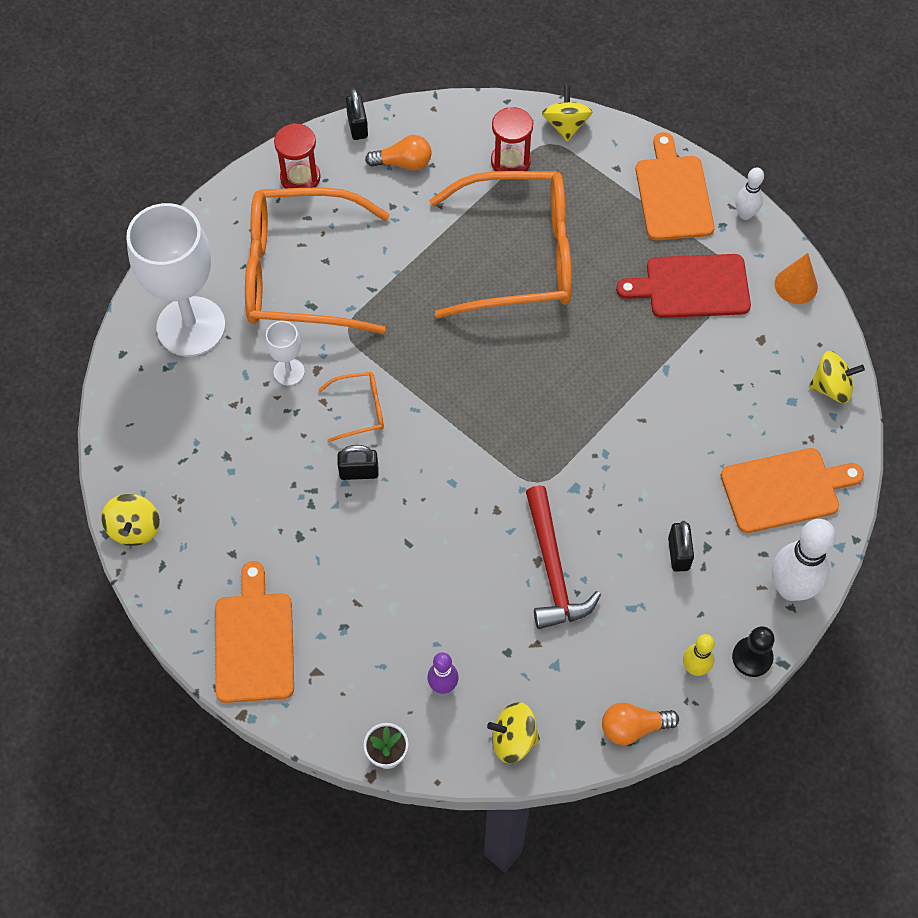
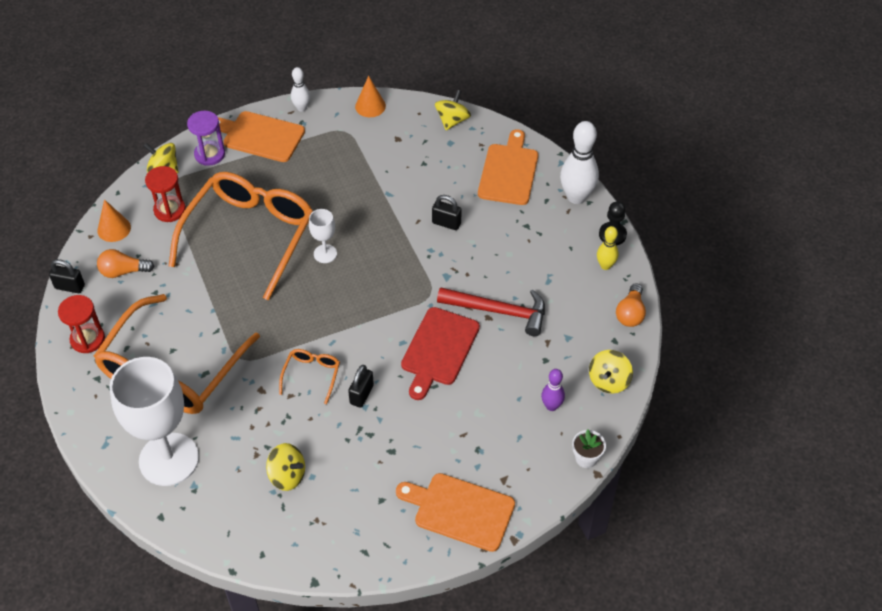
camera: 65 degrees left, 10 degrees down
(134, 529) = (322, 560): yellow spinning top -> yellow spinning top (287, 475)
(289, 372) = (251, 408): white goblet -> white goblet (325, 254)
(403, 163) = (123, 271): orange light bulb -> orange light bulb turned 120 degrees counterclockwise
(455, 124) = (114, 229): none -> orange cone
(614, 158) = (210, 154): none -> purple hourglass
(678, 554) = (523, 241): black padlock -> black padlock (446, 223)
(692, 287) = (337, 156): red cutting board -> red cutting board (438, 350)

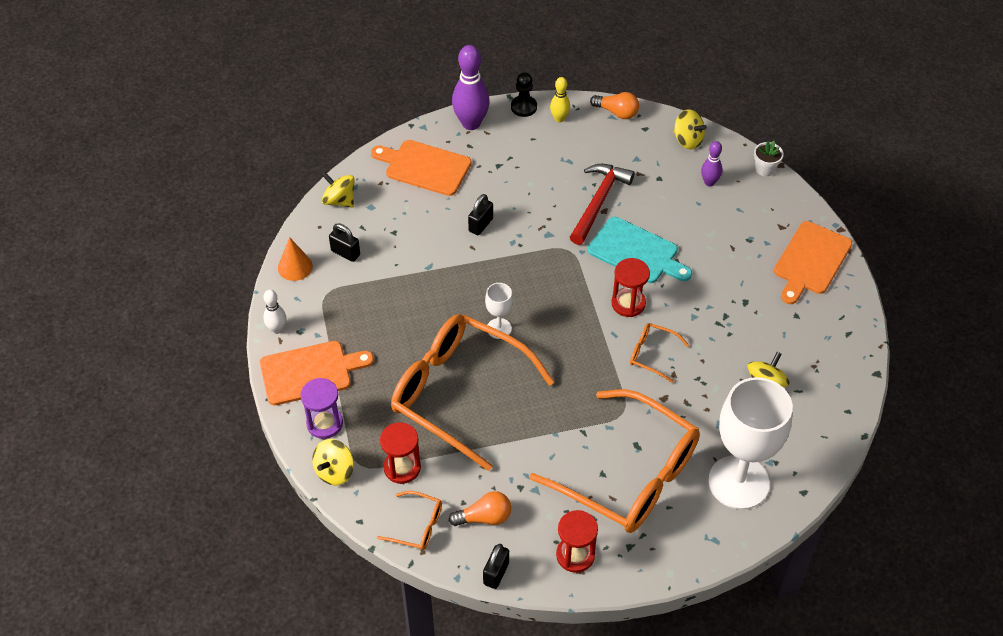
camera: 80 degrees left, 0 degrees up
(114, 229) = (417, 526): orange cone -> orange glasses
(123, 271) = (484, 517): orange light bulb -> orange light bulb turned 105 degrees counterclockwise
(260, 136) = (310, 372): orange cutting board -> orange cutting board turned 135 degrees counterclockwise
(361, 394) = (680, 317): black padlock -> black padlock (345, 253)
(371, 349) = (628, 303): none -> red hourglass
(438, 350) = (636, 252): red cutting board -> turquoise cutting board
(576, 197) = (471, 123): white bowling pin -> purple bowling pin

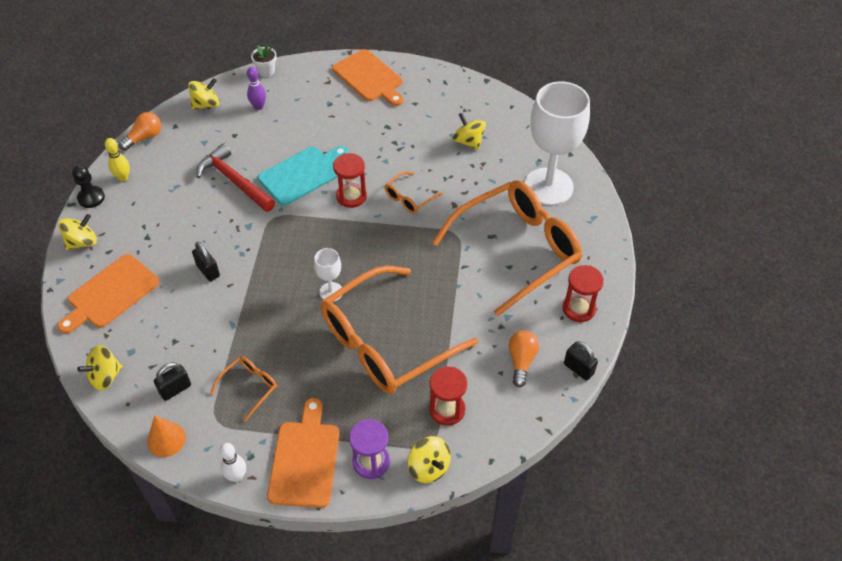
camera: 70 degrees left, 0 degrees up
(417, 526) = (512, 415): orange glasses -> orange glasses (249, 387)
(471, 123) = (82, 242): purple bowling pin -> yellow spinning top

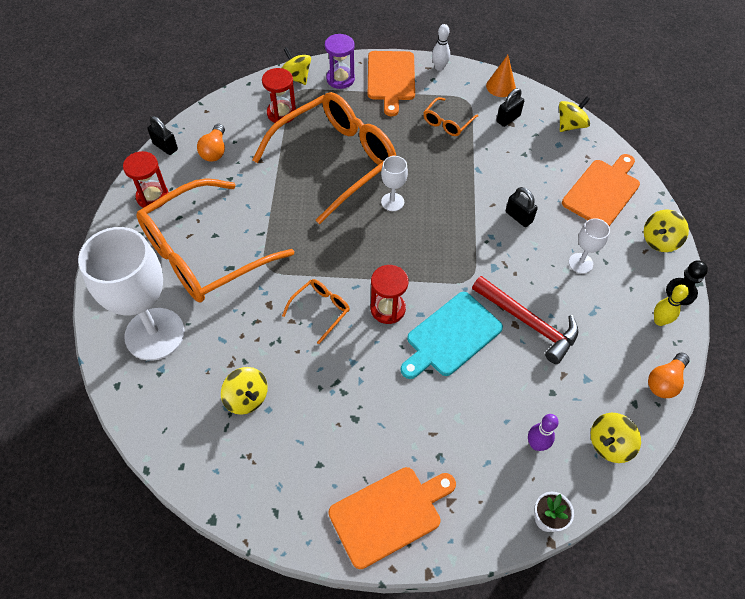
camera: 175 degrees right, 5 degrees up
(167, 225) = (580, 263): none -> white goblet
(369, 78) = (389, 514): orange cutting board -> orange cutting board turned 105 degrees clockwise

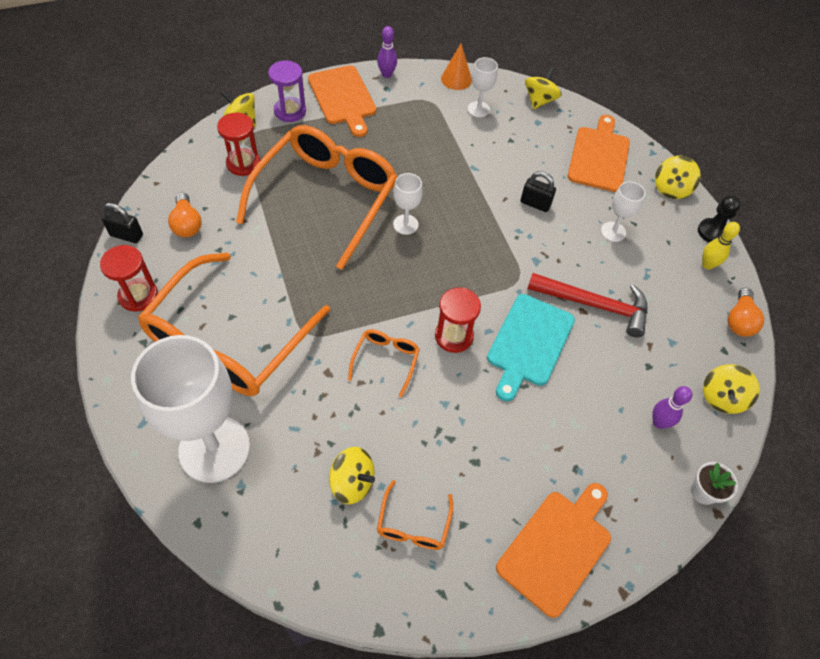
camera: 25 degrees left, 0 degrees up
(439, 67) = (386, 74): white bowling pin -> purple bowling pin
(447, 122) = (421, 128): orange glasses -> orange glasses (413, 524)
(508, 119) = (478, 109): black padlock -> white goblet

